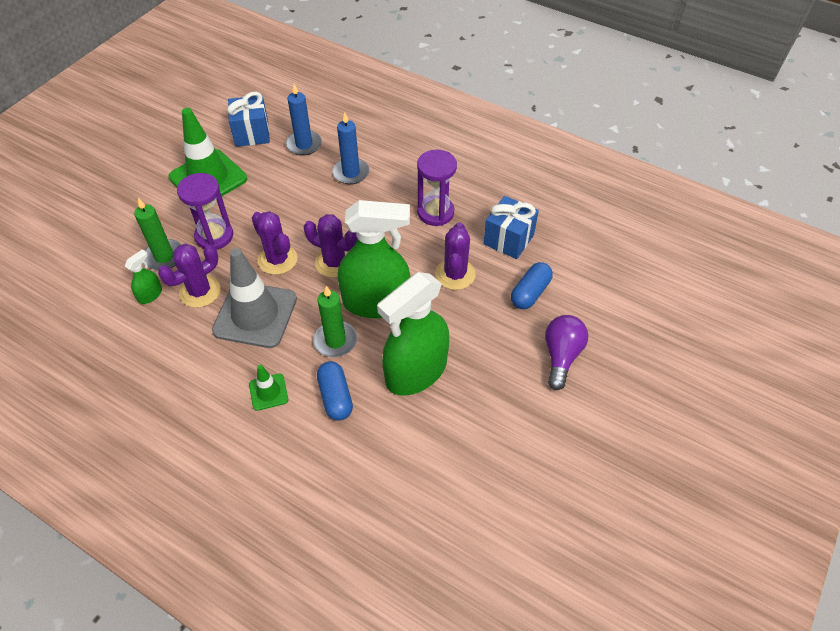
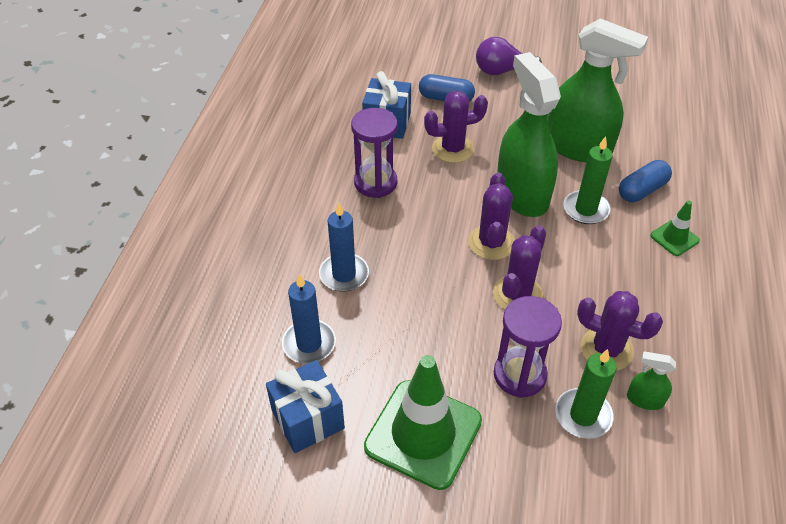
camera: 110 degrees left, 5 degrees down
(255, 315) = (601, 284): grey traffic cone -> none

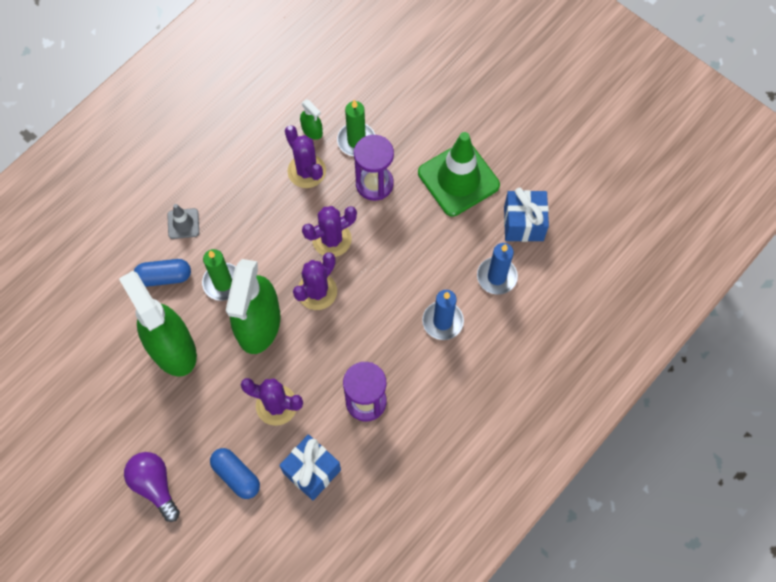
camera: 150 degrees left, 20 degrees up
(502, 71) = (155, 485): purple light bulb -> purple light bulb turned 150 degrees counterclockwise
(674, 238) = (183, 223): green traffic cone -> grey traffic cone

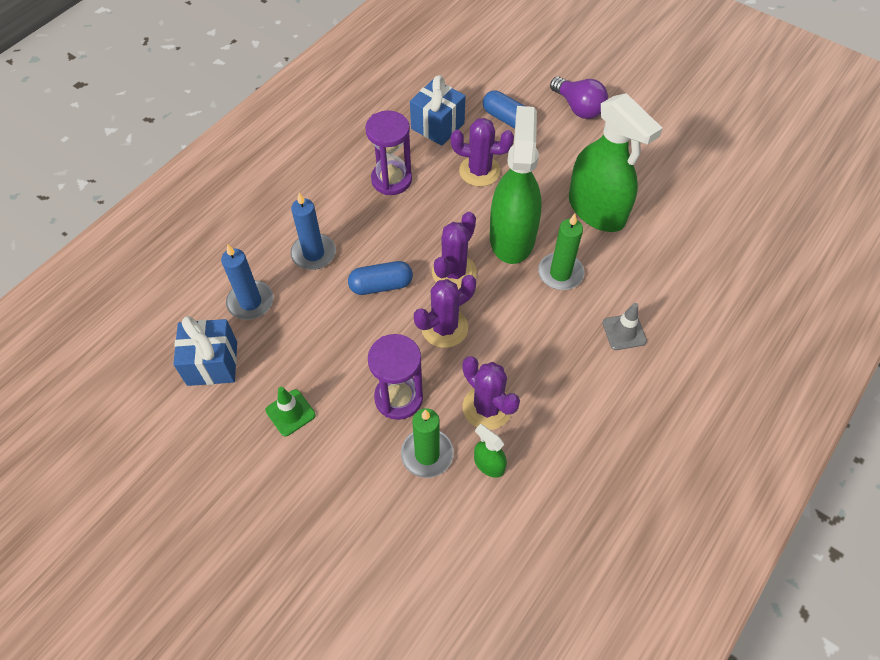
camera: 175 degrees right, 10 degrees down
(164, 277) = (627, 274): blue capsule -> blue capsule (381, 285)
(458, 179) = (290, 413): green traffic cone -> green traffic cone, size x0.47

